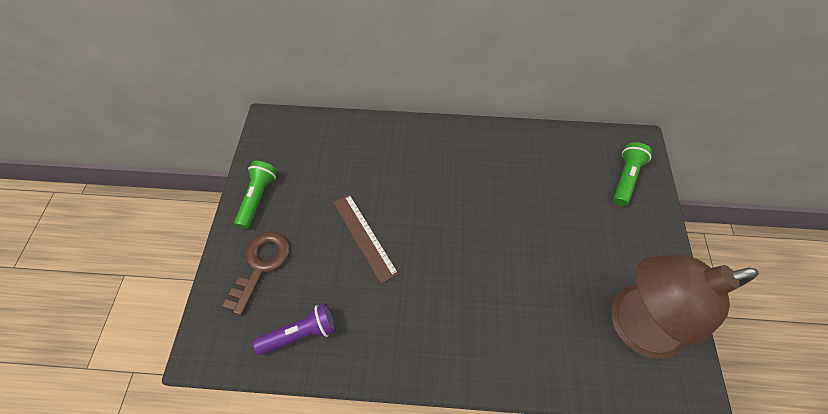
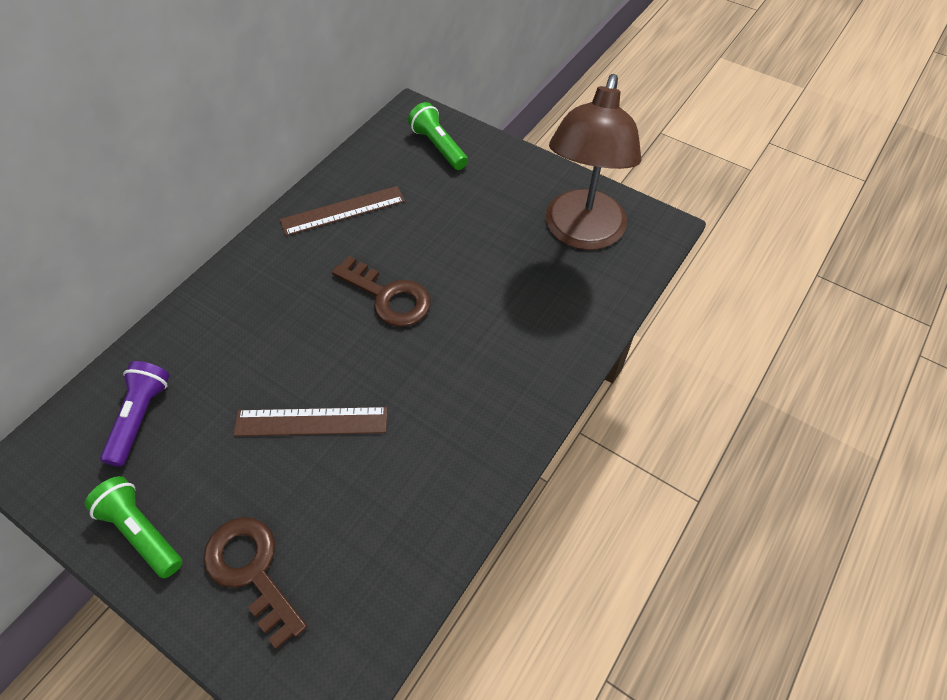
camera: 60 degrees left, 5 degrees down
(301, 333) = (384, 557): purple flashlight -> purple flashlight (141, 417)
(478, 224) = (388, 296): none -> brown key
(523, 156) = (343, 211): none -> brown ruler

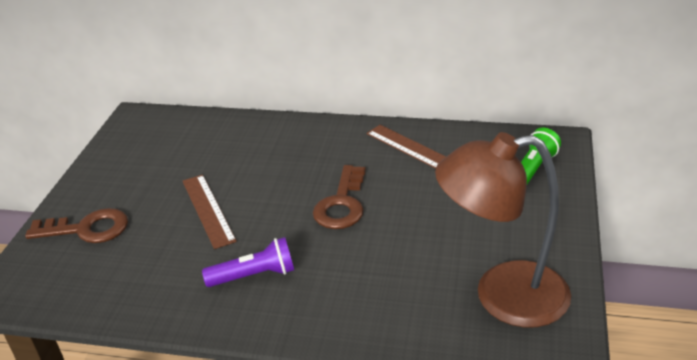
camera: 70 degrees right, 20 degrees down
(141, 417) = (181, 141): purple flashlight -> purple flashlight (254, 276)
(142, 531) = (102, 175): green flashlight -> none
(252, 571) = (87, 229): brown key -> brown key turned 60 degrees clockwise

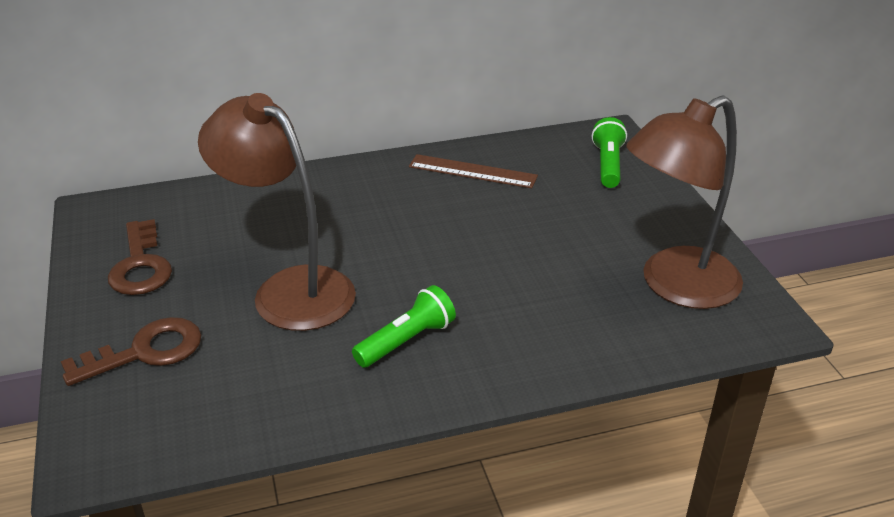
camera: 30 degrees left, 0 degrees up
(208, 210) = (289, 289): brown ruler -> brown lamp
(254, 276) = (407, 341): purple flashlight -> green flashlight
(342, 204) = (442, 243): brown key -> brown key (141, 265)

